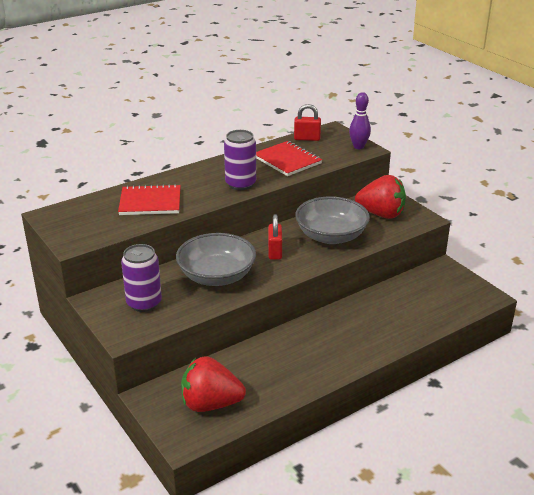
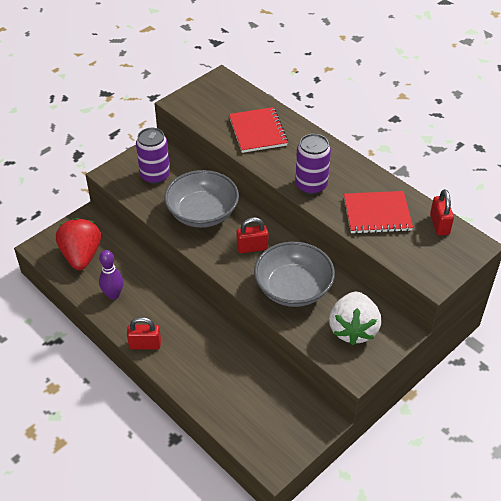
camera: 80 degrees right, 15 degrees up
(287, 160) = (377, 214): red notebook -> red notebook turned 45 degrees clockwise
(352, 361) = (145, 344): none -> red padlock
(358, 147) = (436, 273): purple bowling pin -> purple bowling pin (113, 295)
(381, 214) = (353, 329): red strawberry -> white strawberry

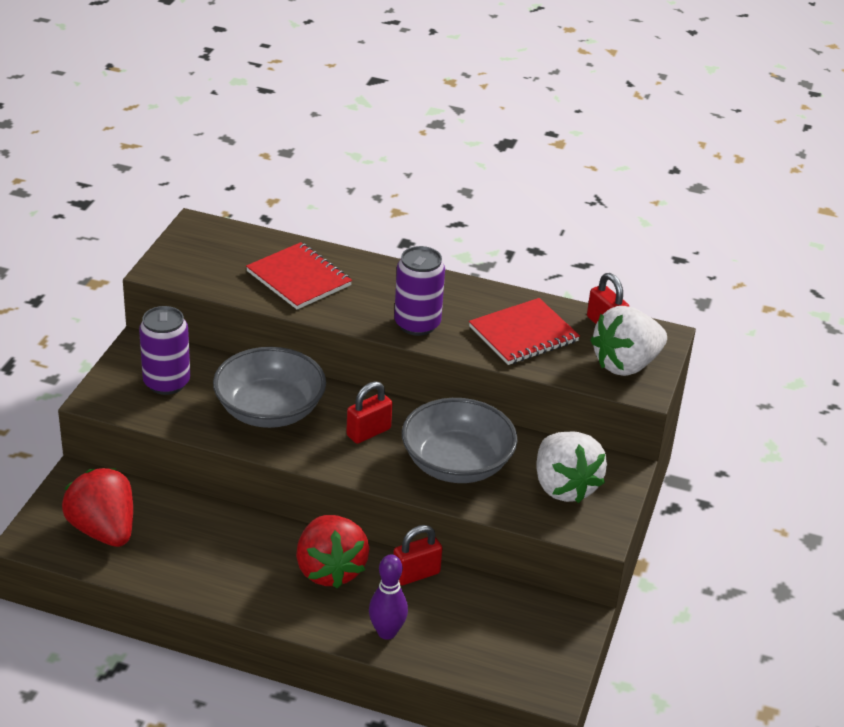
camera: 30 degrees left, 10 degrees down
(113, 295) = (189, 564): purple bowling pin -> purple bowling pin (387, 632)
(145, 344) = (280, 611): red padlock -> red padlock (416, 574)
(191, 328) = (330, 570): none -> red strawberry
(434, 259) = (626, 364): none -> white strawberry

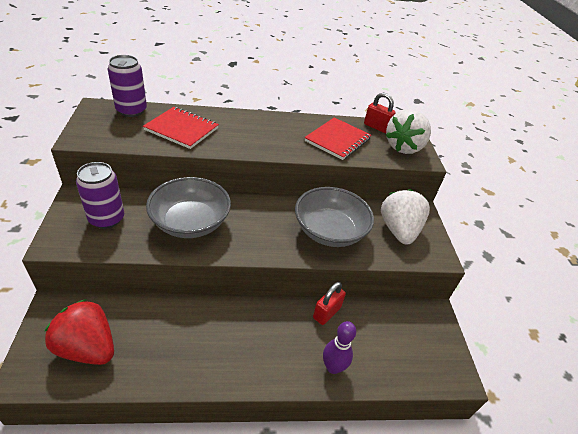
camera: 25 degrees left, 5 degrees up
(330, 570) = (270, 327): red strawberry -> none
(368, 432) = (264, 223): red padlock -> none
(417, 324) = (272, 145): purple can -> purple can (131, 110)
(564, 486) = (399, 230): white strawberry -> white strawberry turned 135 degrees counterclockwise

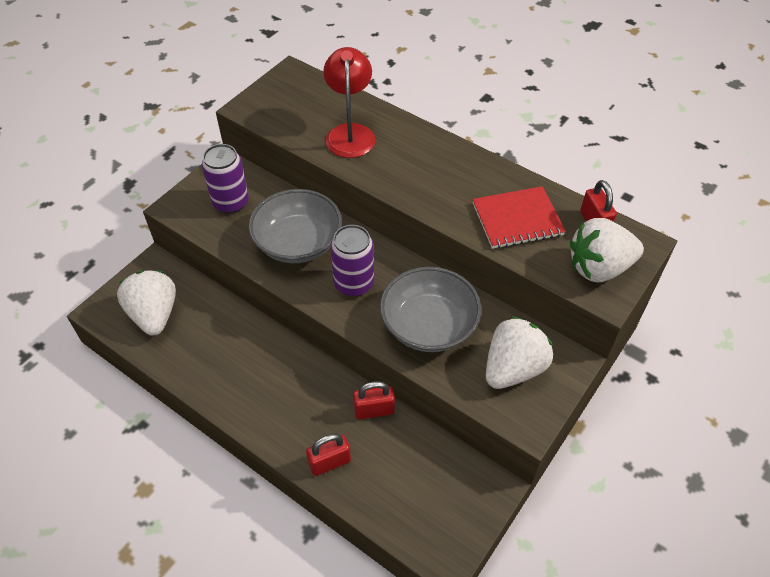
camera: 45 degrees right, 10 degrees up
(88, 347) = (154, 314): red strawberry -> white strawberry
(131, 110) = (320, 89): purple can -> purple can (354, 283)
(182, 129) = (350, 133): red notebook -> red lamp
(333, 367) = (329, 462): purple bowling pin -> red padlock

